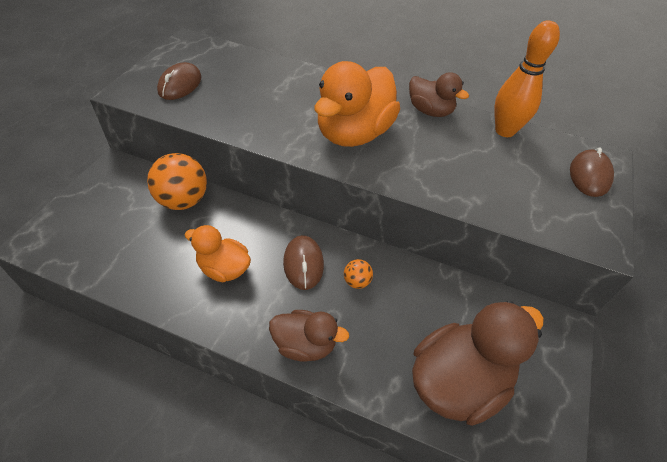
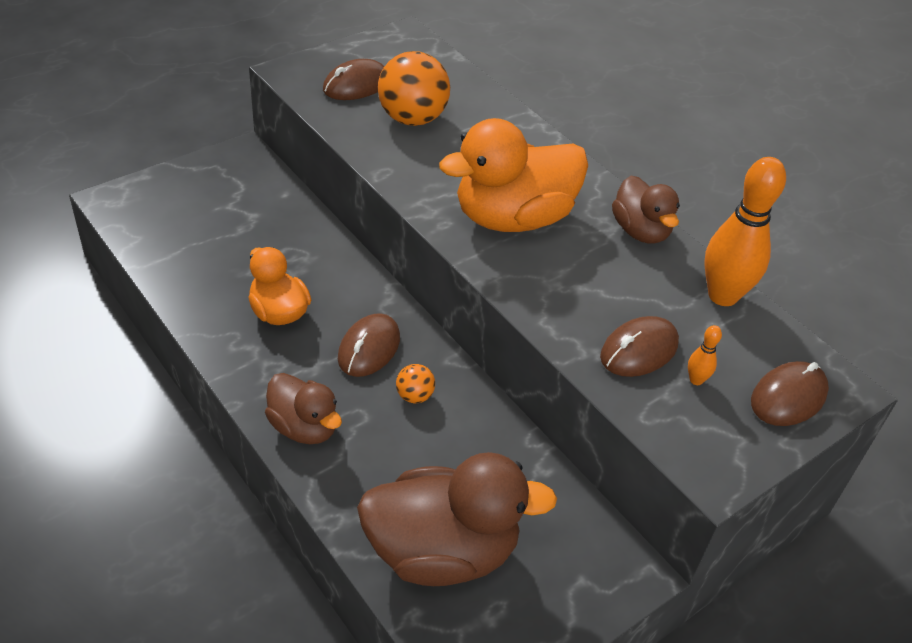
camera: 30 degrees right, 5 degrees down
(183, 200) = (289, 222): orange ball -> orange ball (412, 118)
(496, 185) = (639, 350): none -> brown mouse
(540, 189) = (696, 380): none -> orange bowling pin

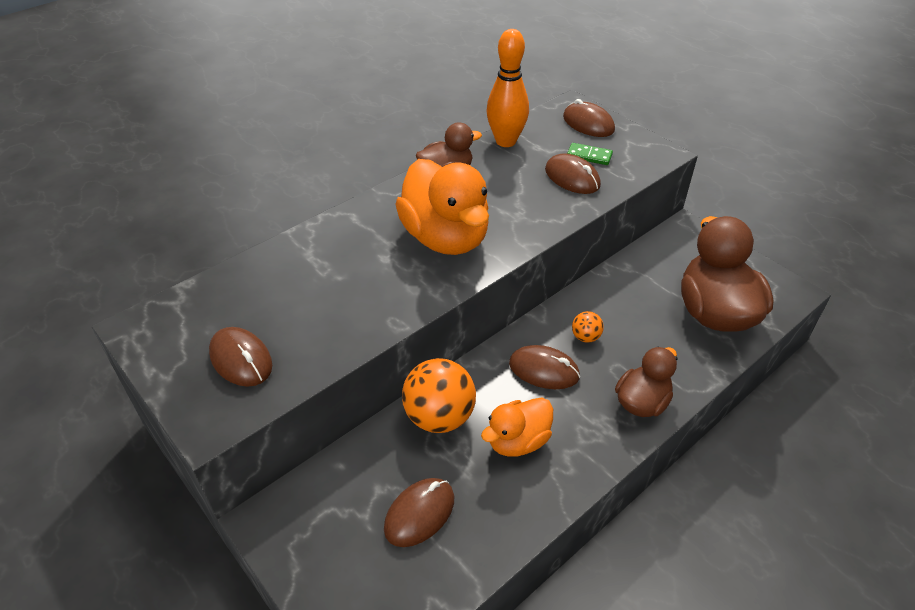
camera: 90 degrees left, 0 degrees up
(219, 238) = (419, 513): none -> brown mouse
(412, 118) = (304, 309): orange ball -> orange ball (439, 417)
(696, 380) = (589, 156): orange bowling pin -> green domino

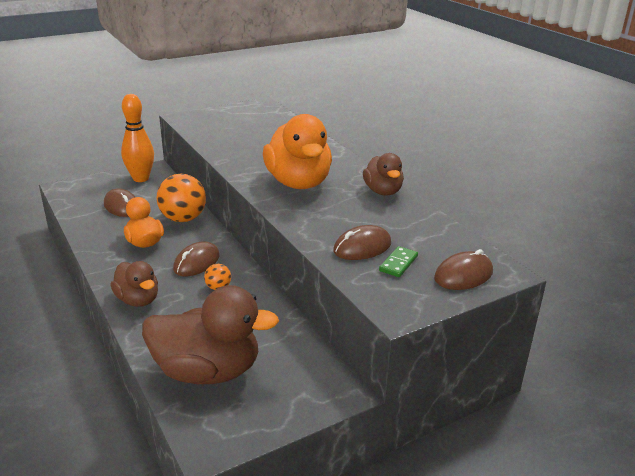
camera: 100 degrees right, 15 degrees down
(241, 359) = (221, 123): brown mouse -> none
(445, 238) = (298, 183): orange duck -> orange duck turned 90 degrees counterclockwise
(506, 141) = (430, 223): orange bowling pin -> orange bowling pin (141, 178)

